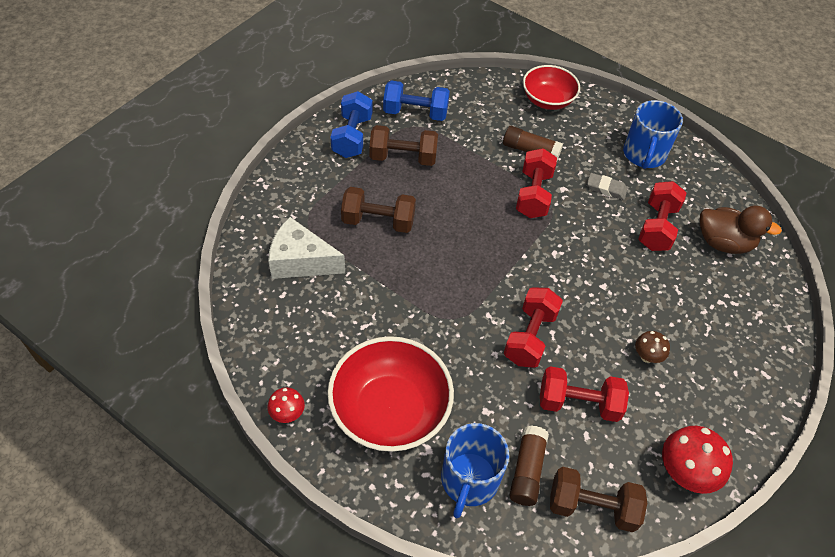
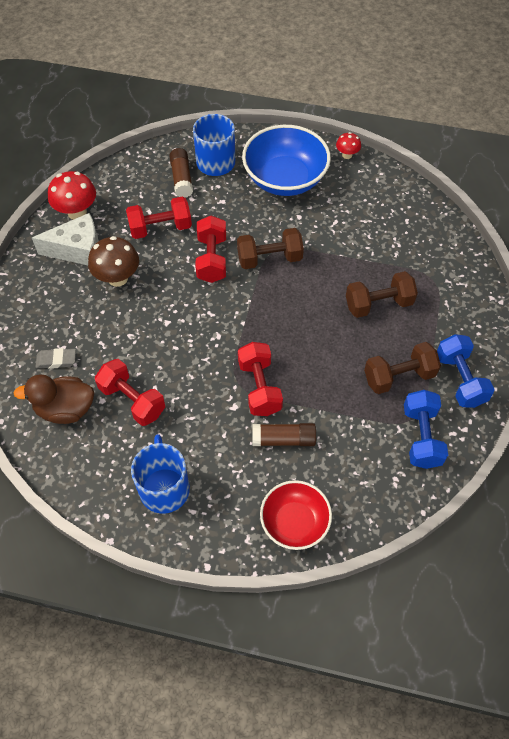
camera: 160 degrees right, 5 degrees up
(300, 261) = (413, 248): white cheese -> white cheese (78, 250)
(390, 411) = (285, 179): red bowl -> blue bowl
(415, 113) = (421, 437): blue dumbbell -> blue dumbbell turned 75 degrees counterclockwise
(592, 506) = (134, 175): brown dumbbell -> brown dumbbell (269, 258)
(606, 188) = (192, 424): grey eraser -> grey eraser (56, 360)
(647, 356) = (118, 278): brown mushroom -> brown mushroom, size x1.79
(657, 227) = (132, 400): red dumbbell -> red dumbbell turned 45 degrees counterclockwise

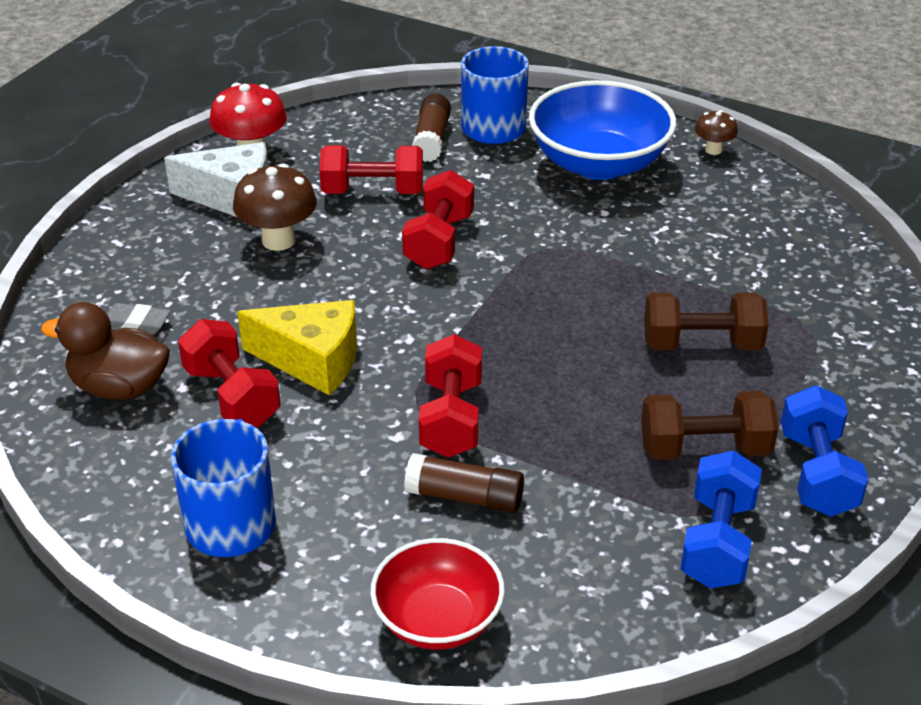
camera: 15 degrees right, 20 degrees down
(169, 364) = (312, 361): none -> yellow cheese
(269, 258) = (534, 256): brown dumbbell -> none
(347, 155) = (713, 150): red mushroom -> brown mushroom

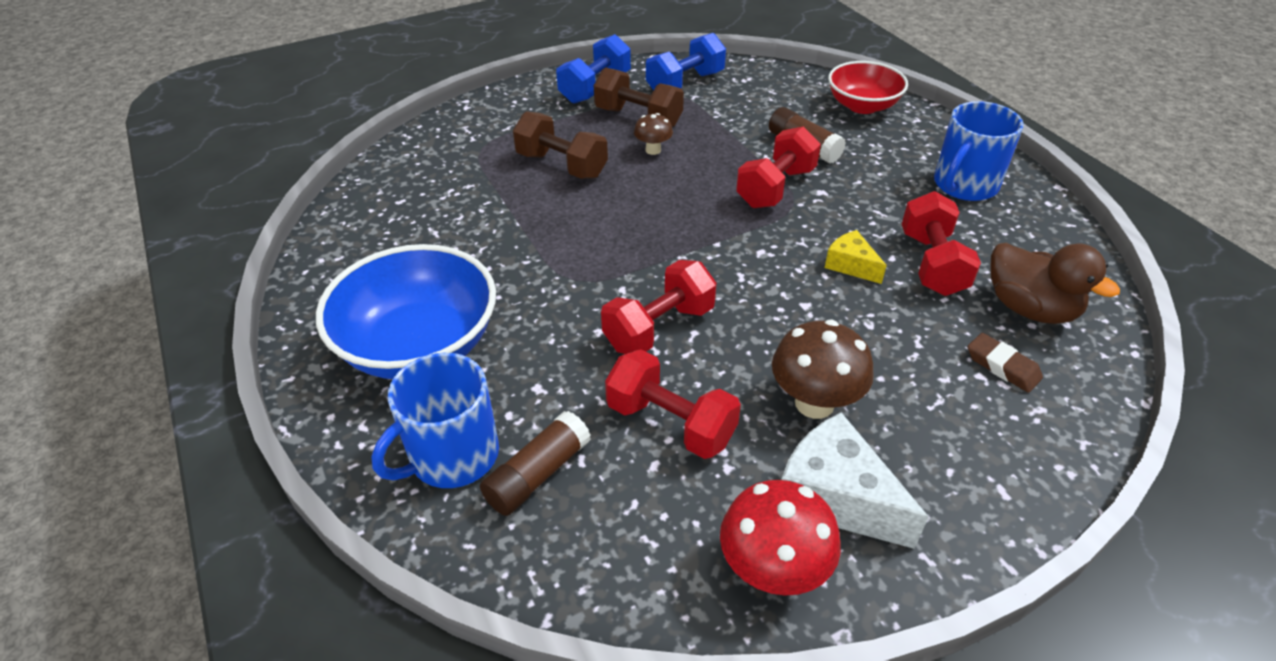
camera: 145 degrees left, 5 degrees up
(135, 324) = (1002, 366): grey eraser -> brown eraser
(312, 361) = (851, 265): yellow cheese -> yellow cheese, size x0.55
(713, 150) = (304, 309): brown mushroom -> brown mushroom (653, 150)

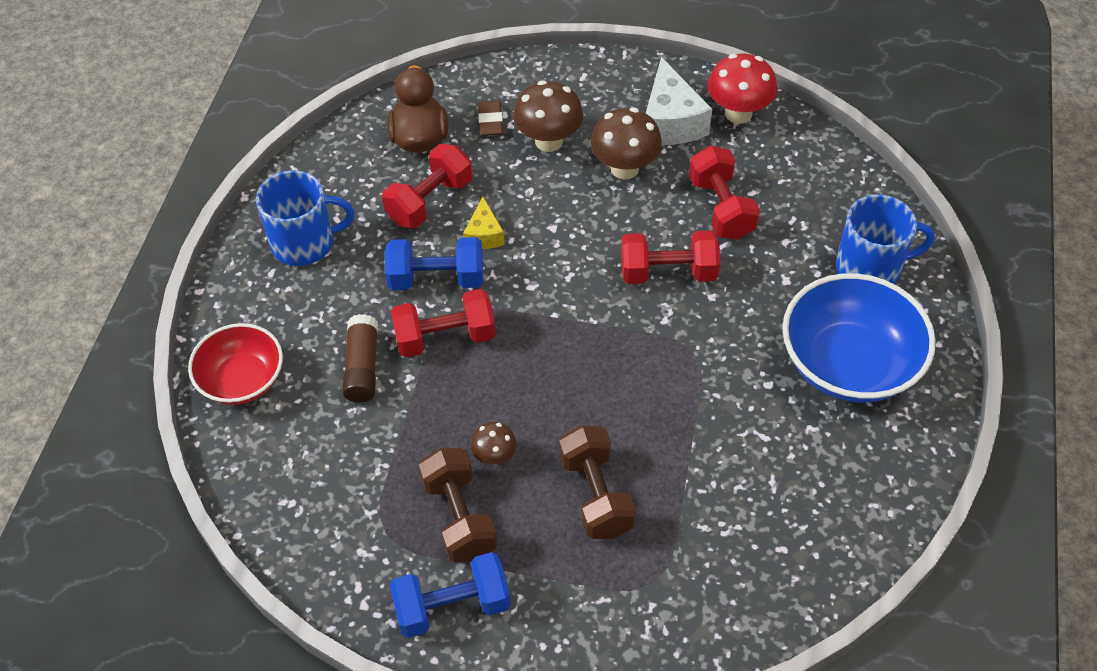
camera: 140 degrees left, 10 degrees up
(538, 474) = (824, 226): brown glue stick -> none
(685, 83) = (354, 541): blue dumbbell -> blue dumbbell (436, 279)
(922, 383) = (549, 141): none -> brown mushroom

